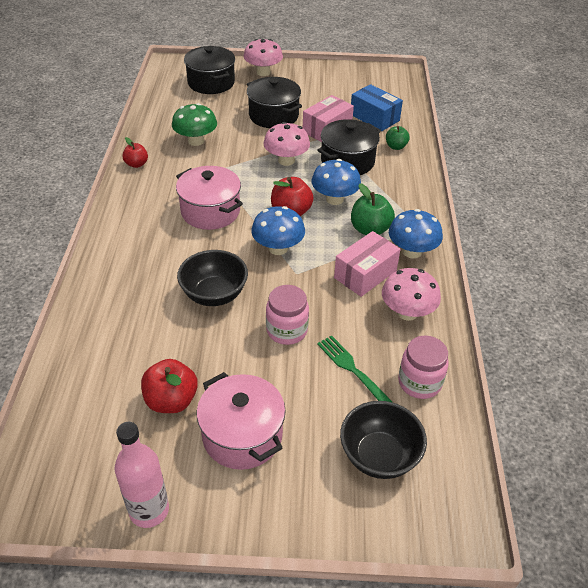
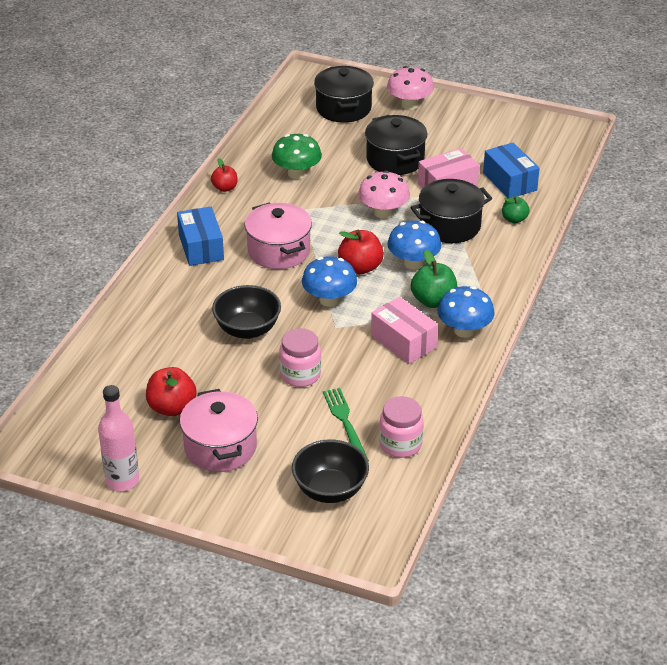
camera: 20 degrees right, 5 degrees down
(136, 222) = (201, 247): none -> blue box
(365, 274) = (403, 341): pink box -> pink box turned 75 degrees clockwise
(407, 312) = (425, 384): pink mushroom -> none

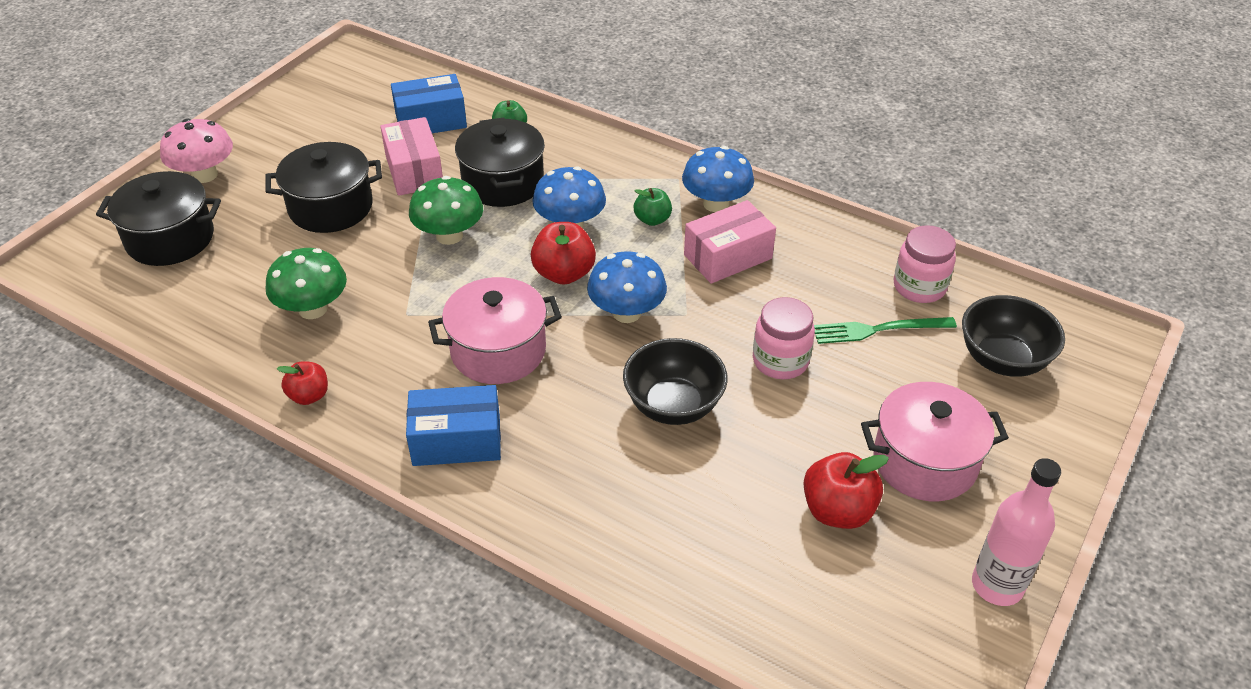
camera: 80 degrees left, 5 degrees up
(383, 212) = (449, 235): pink mushroom -> green mushroom
(433, 301) = (652, 219): green apple -> green apple, size x0.63

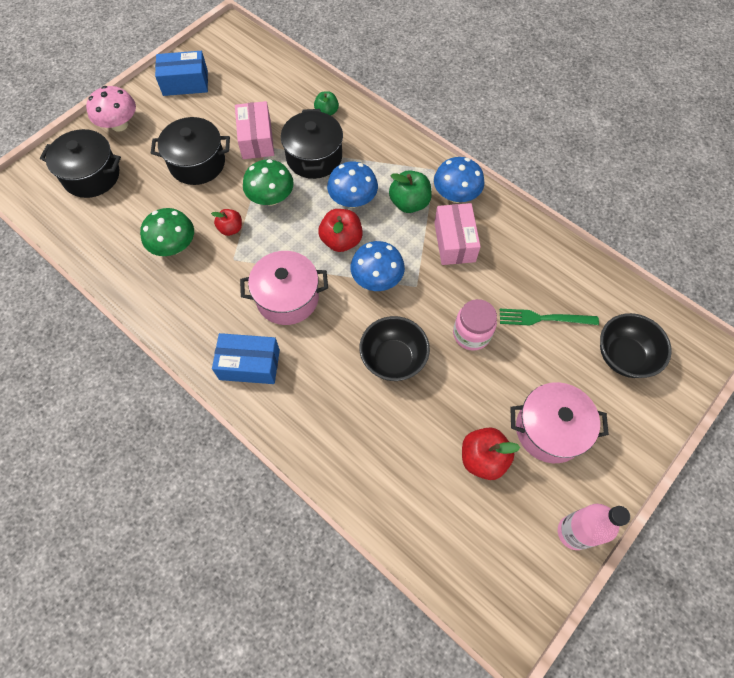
camera: 10 degrees right, 20 degrees up
(309, 396) = (162, 315): red apple -> red apple (231, 229)
(431, 121) = (274, 96): blue box -> blue box (185, 83)
(652, 219) = (409, 203): green apple -> green apple, size x1.59
(727, 256) = (454, 242): pink box -> pink box turned 75 degrees counterclockwise
(919, 287) = (581, 286): pink jar -> none

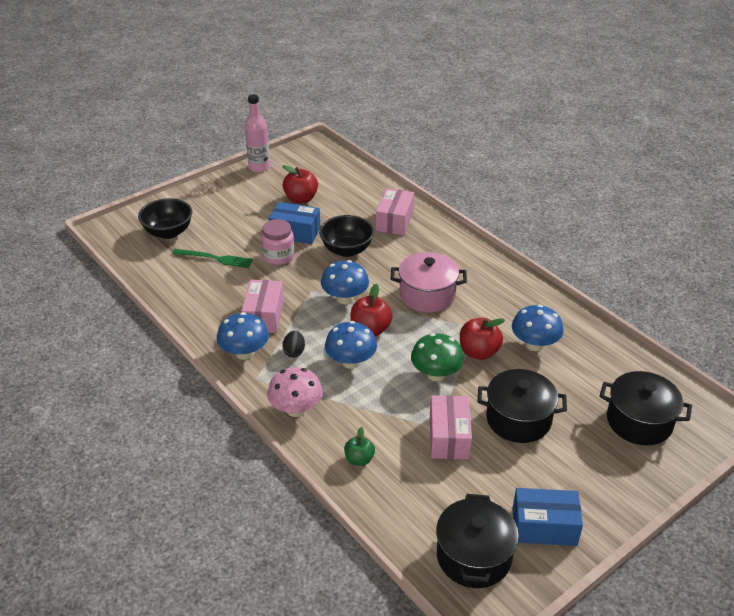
camera: 170 degrees left, 25 degrees down
(119, 125) = (622, 479): pink mushroom -> pink mushroom (296, 409)
(174, 246) = (534, 344): green mushroom -> blue mushroom
(231, 229) = (478, 352): red apple -> red apple, size x1.59
(249, 364) = (462, 259): blue box -> blue box (295, 232)
(314, 157) = (384, 408): black pot -> black pot (474, 556)
(342, 428) = (395, 221): none -> pink box
(409, 203) = (294, 352): green apple -> black egg
(549, 429) = (248, 205): pink pot -> none

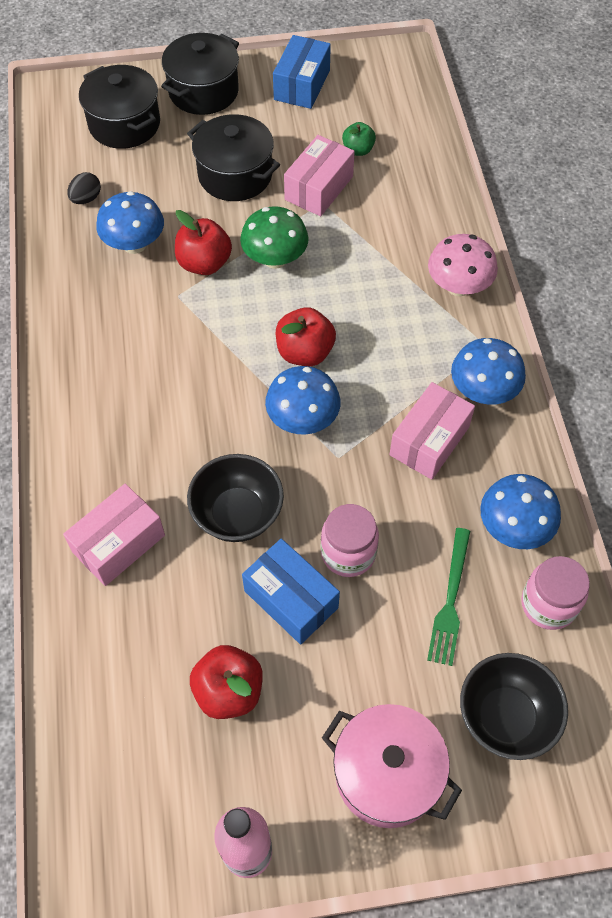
camera: 150 degrees left, 20 degrees up
(162, 274) = (548, 604): none -> pink jar
(215, 258) = (450, 600): green fork -> green fork turned 120 degrees counterclockwise
(294, 352) = (419, 363): black egg -> black egg (86, 199)
(351, 362) = (359, 318): blue mushroom -> blue mushroom (514, 527)
(359, 459) = (423, 205): green apple -> green apple (358, 150)
(427, 295) = (192, 372): pink pot -> pink pot (387, 774)
(474, 556) = (379, 89): black pot -> black pot (203, 91)
(544, 526) = (302, 85): blue box -> blue box turned 75 degrees clockwise

